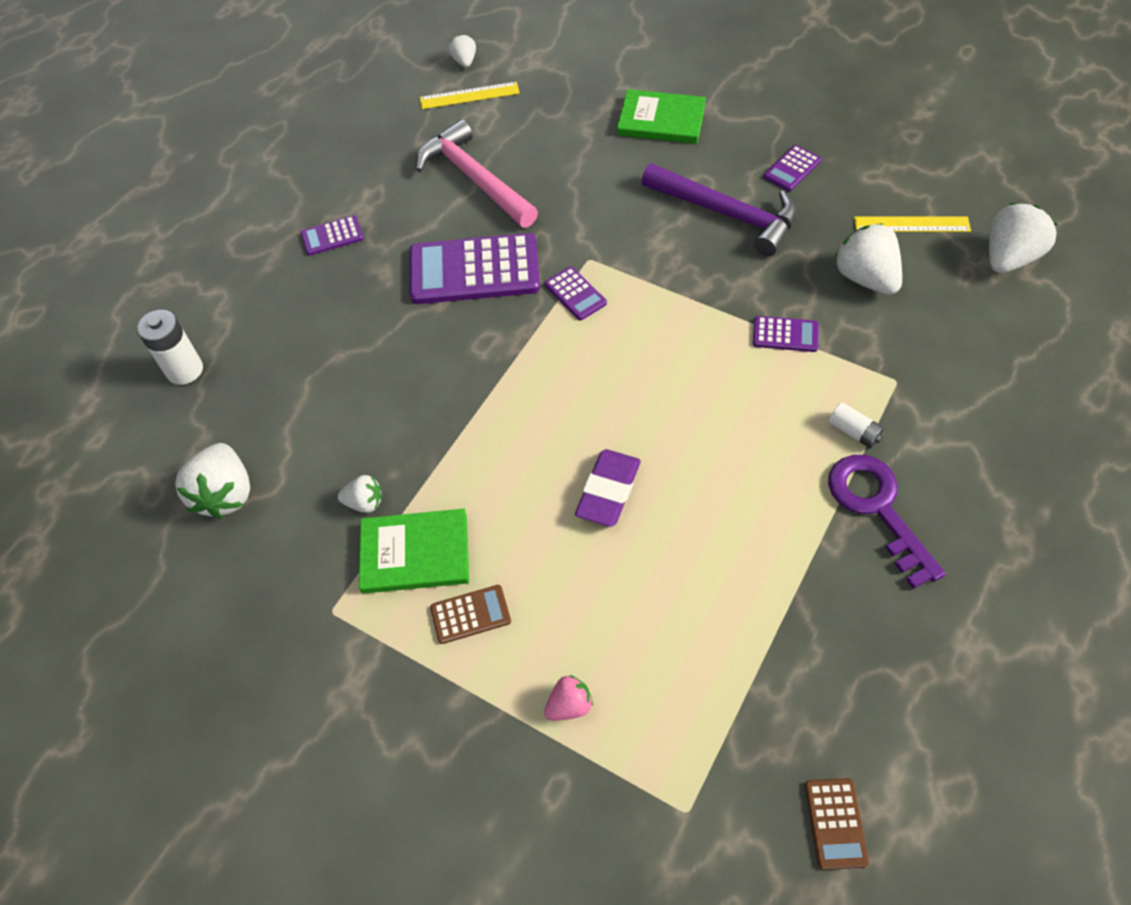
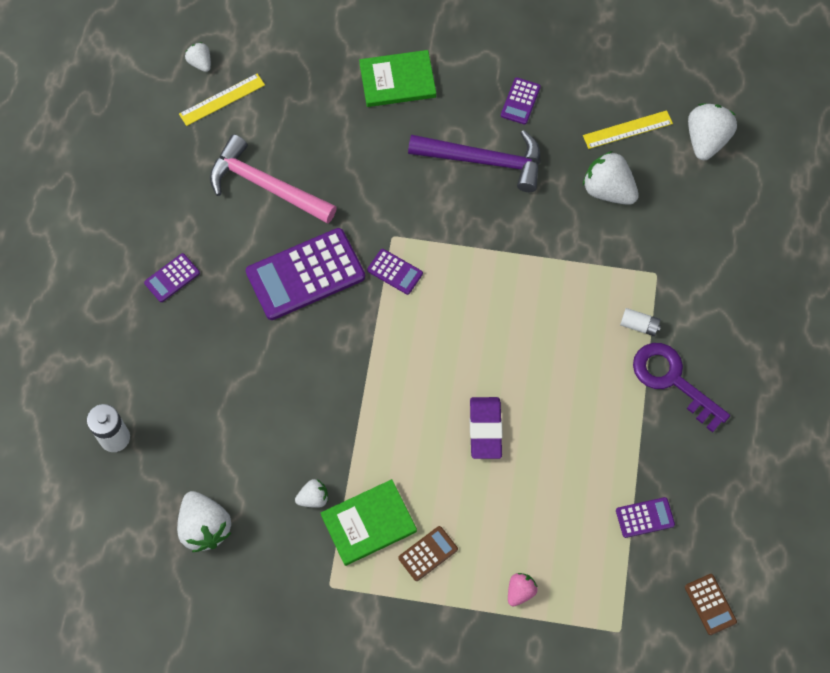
camera: 25 degrees left, 10 degrees up
(785, 334) = (565, 259): purple calculator -> purple calculator (645, 517)

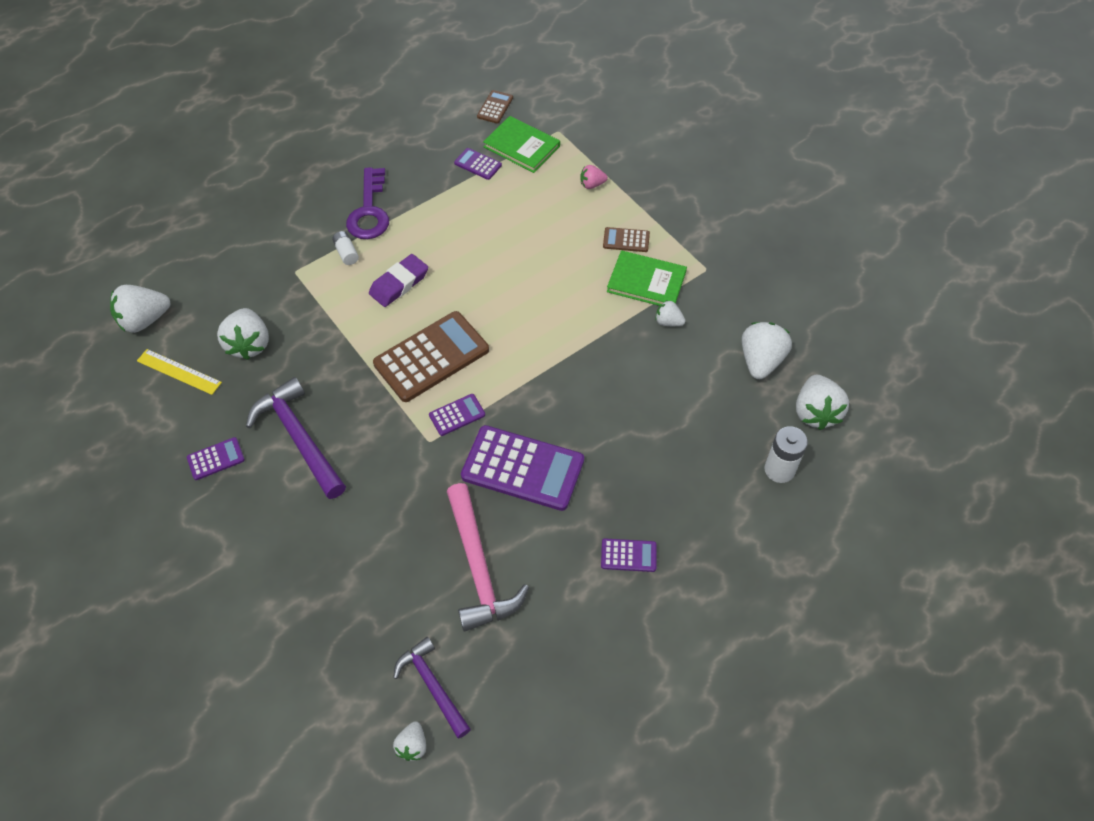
camera: 135 degrees left, 10 degrees down
(123, 515) = (815, 412): none -> white strawberry
(222, 99) = (432, 685): yellow ruler -> purple hammer
(395, 272) = (457, 415): purple calculator -> purple calculator turned 75 degrees clockwise
(397, 80) = (277, 563): green book -> green book (521, 146)
(465, 299) = (431, 357): none -> brown calculator
(485, 429) = (513, 274): purple eraser -> purple eraser (399, 283)

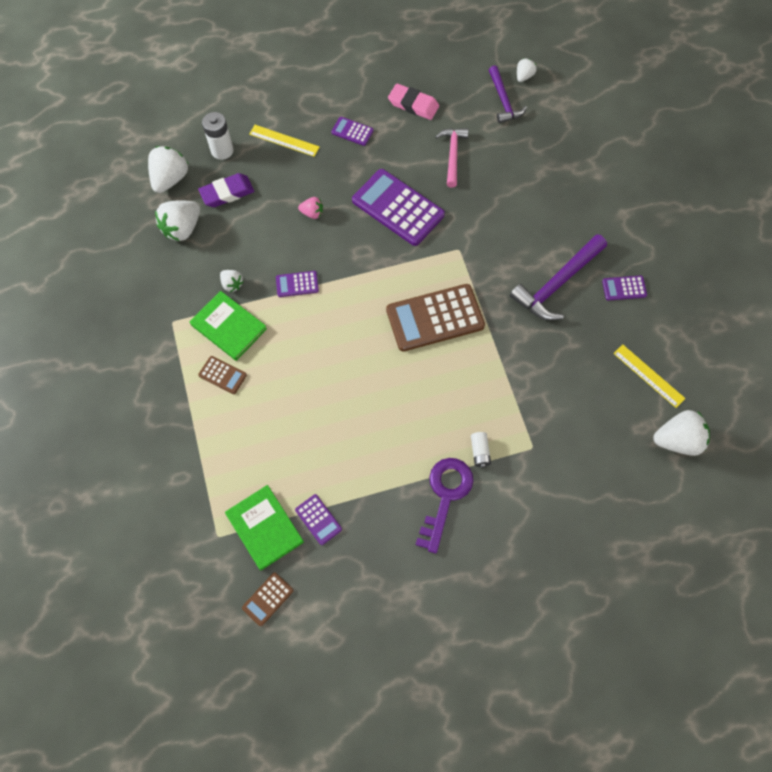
camera: 160 degrees left, 10 degrees up
(249, 344) = (585, 382): white strawberry -> none
(299, 438) = (557, 284): purple hammer -> purple hammer turned 60 degrees clockwise
(399, 283) = (440, 400): purple eraser -> purple eraser (227, 193)
(457, 415) = (431, 262): purple calculator -> purple calculator (297, 284)
(479, 567) = (452, 155): pink hammer -> pink hammer, size x0.65
(563, 630) = (413, 105): none -> pink eraser
(592, 184) = (220, 450): pink strawberry -> pink strawberry (312, 213)
(710, 510) = (284, 140): none -> yellow ruler

